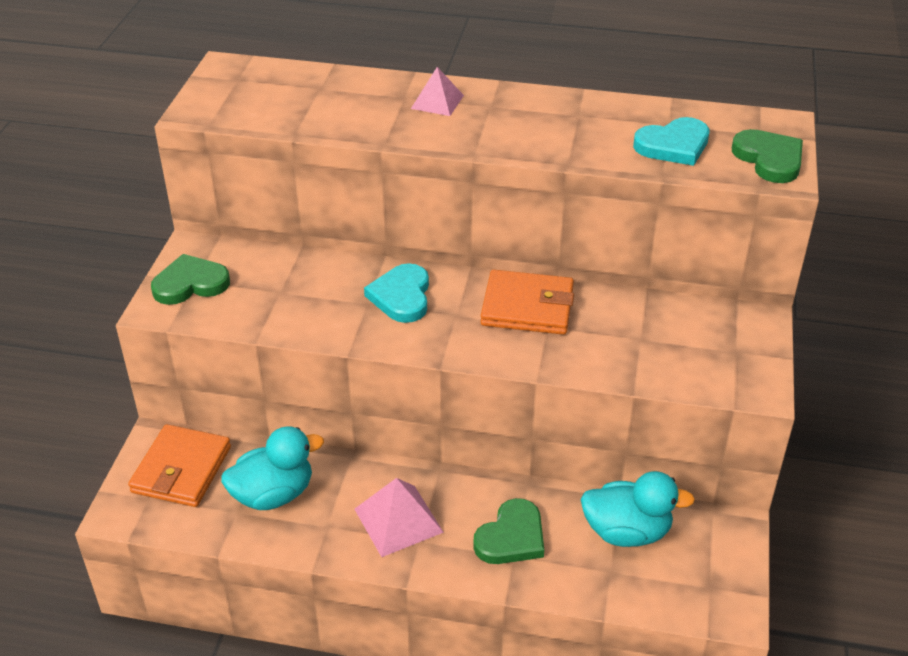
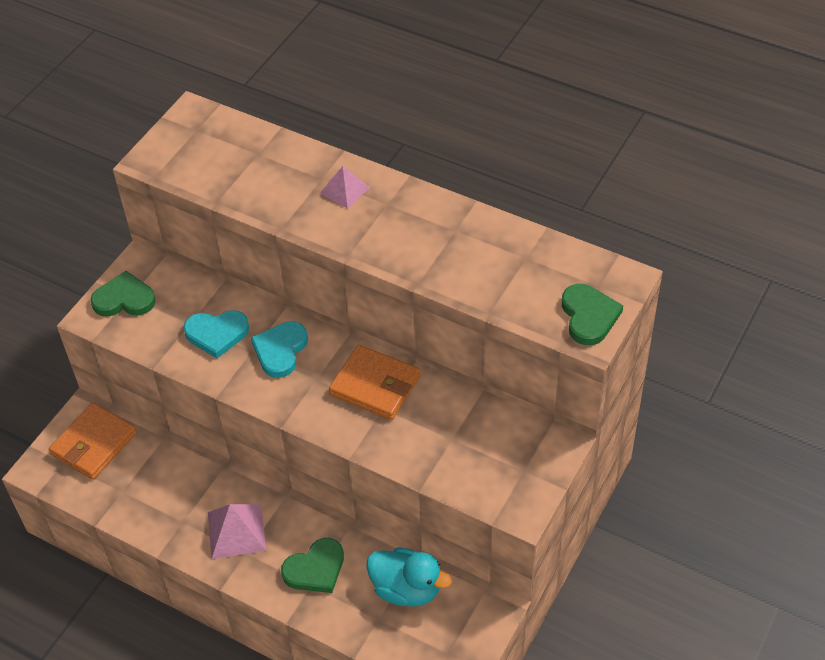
camera: 20 degrees right, 10 degrees up
(273, 494) = (153, 483): turquoise duck -> none
(673, 145) = (516, 283): turquoise heart -> turquoise heart (217, 334)

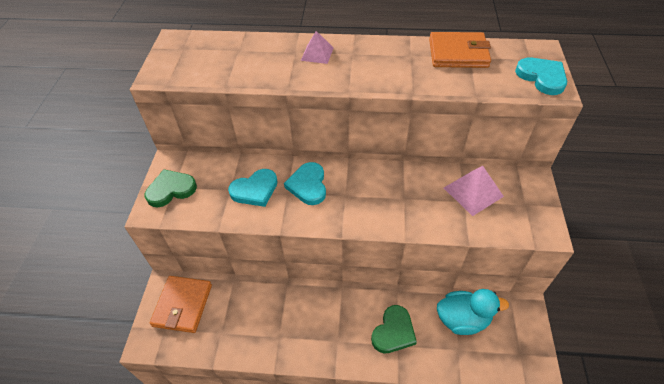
camera: 25 degrees left, 0 degrees up
(236, 531) = (322, 327): pink pyramid -> pink pyramid (473, 192)
(375, 385) = (389, 185): orange wallet -> orange wallet (458, 53)
(589, 316) = (542, 77): green heart -> turquoise heart

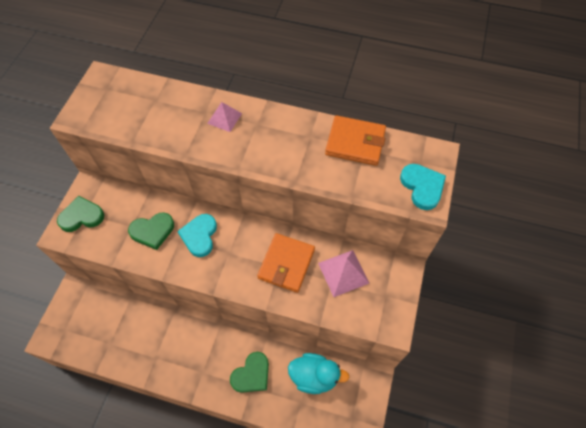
camera: 10 degrees right, 10 degrees up
(182, 305) = (84, 312): orange wallet -> orange wallet (286, 264)
(255, 190) = (152, 231): turquoise heart -> green heart

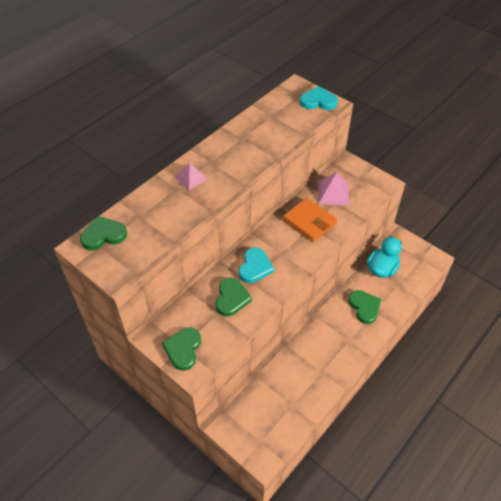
camera: 65 degrees left, 10 degrees down
(120, 86) = (103, 235): none -> green heart
(199, 236) = (255, 267): turquoise heart -> turquoise heart turned 105 degrees counterclockwise
(355, 143) = (263, 118): orange wallet -> none

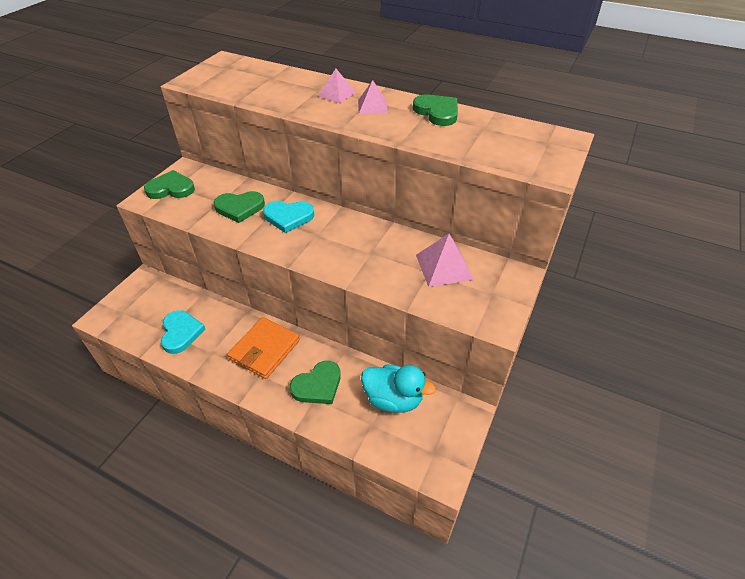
camera: 75 degrees right, 5 degrees down
(103, 235) = (240, 66): green heart -> green heart (437, 112)
(220, 162) = (372, 106): none -> pink pyramid
(309, 222) = (379, 251): orange wallet -> orange wallet (264, 349)
(318, 101) = (546, 160): turquoise heart -> turquoise heart (181, 333)

